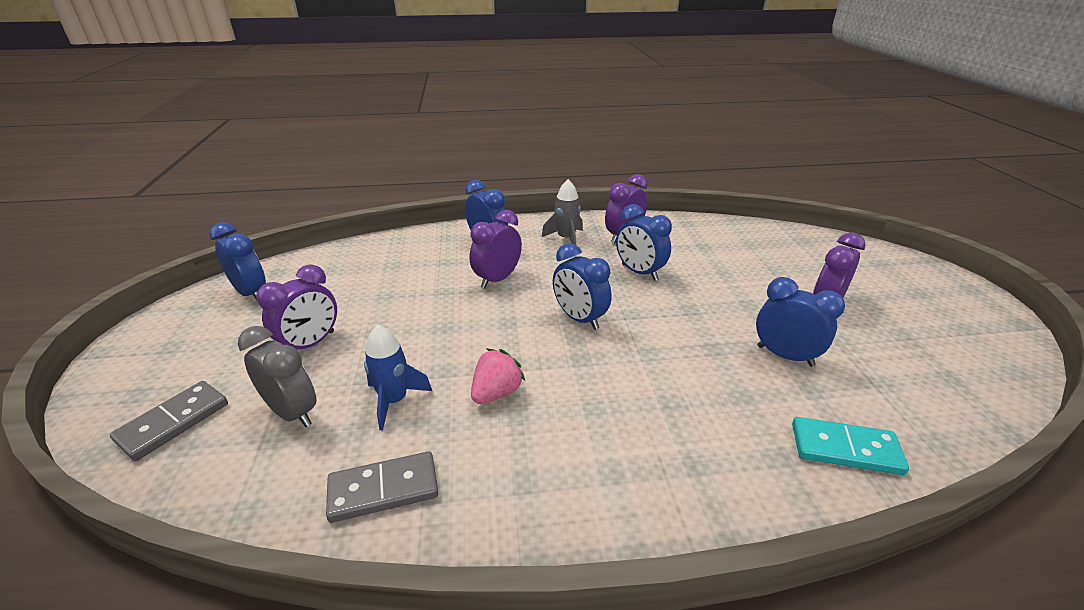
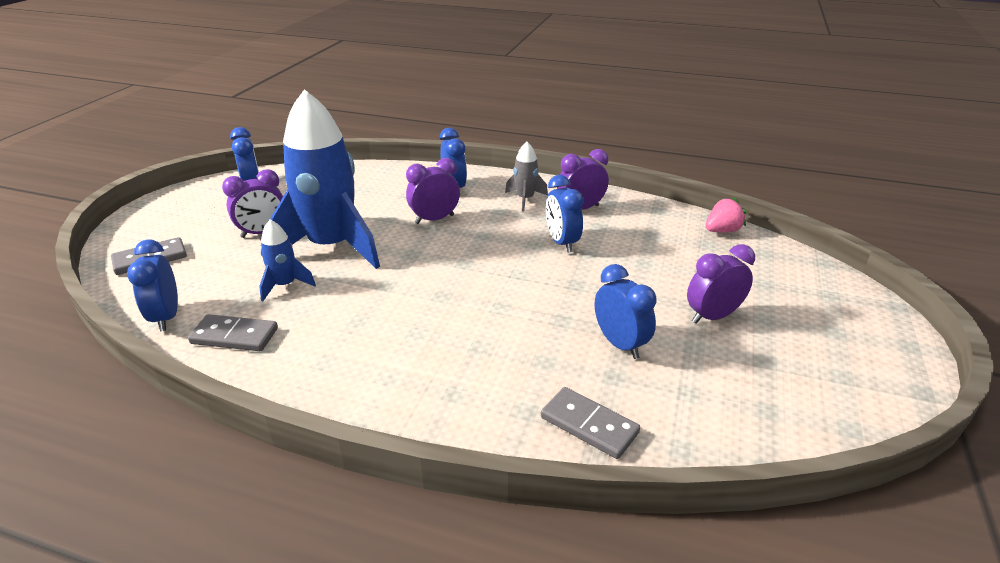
camera: 25 degrees right, 0 degrees up
(292, 412) = (218, 273): grey clock -> none
(411, 338) = (332, 247): none -> blue rocket
(496, 393) = (357, 301): pink strawberry -> pink strawberry (722, 231)
(579, 319) = (470, 266): blue clock -> blue clock (166, 317)
(845, 448) = (589, 425): turquoise domino -> grey domino

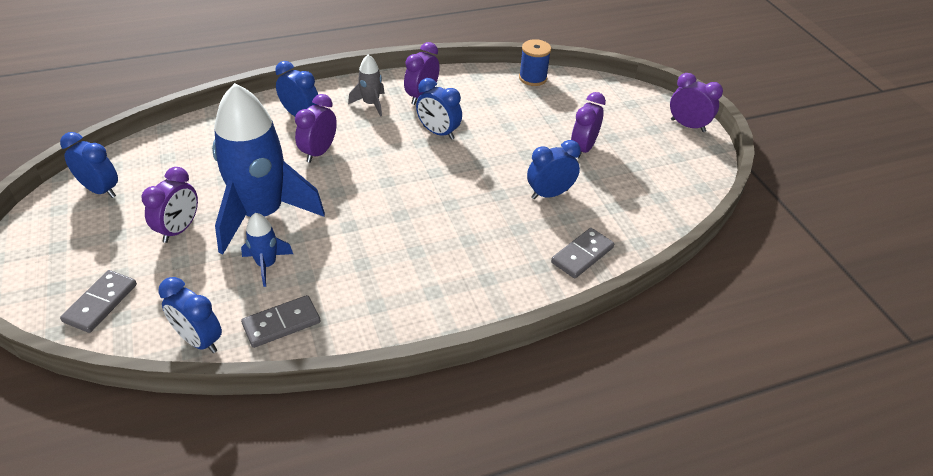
camera: 40 degrees left, 10 degrees up
(589, 425) = (582, 255): grey domino -> grey domino turned 45 degrees counterclockwise
(620, 344) = (549, 194): blue clock -> blue clock turned 45 degrees counterclockwise
(722, 231) = (532, 78): pink strawberry -> blue spool
(896, 348) = (687, 125): none -> purple clock

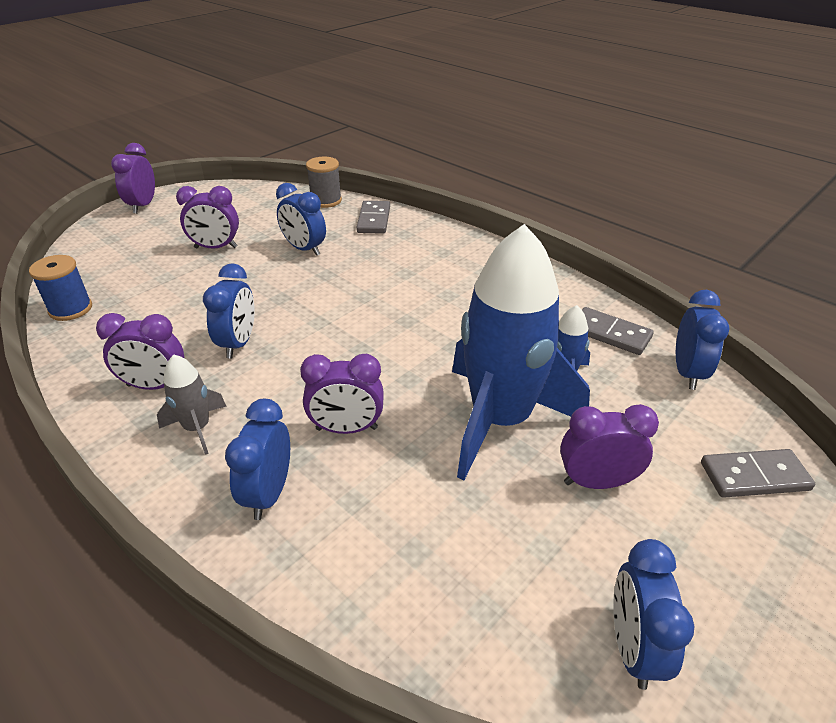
camera: 115 degrees left, 5 degrees down
(582, 255) = (373, 220): grey domino -> grey domino turned 75 degrees clockwise
(645, 235) = (326, 201): none -> grey spool

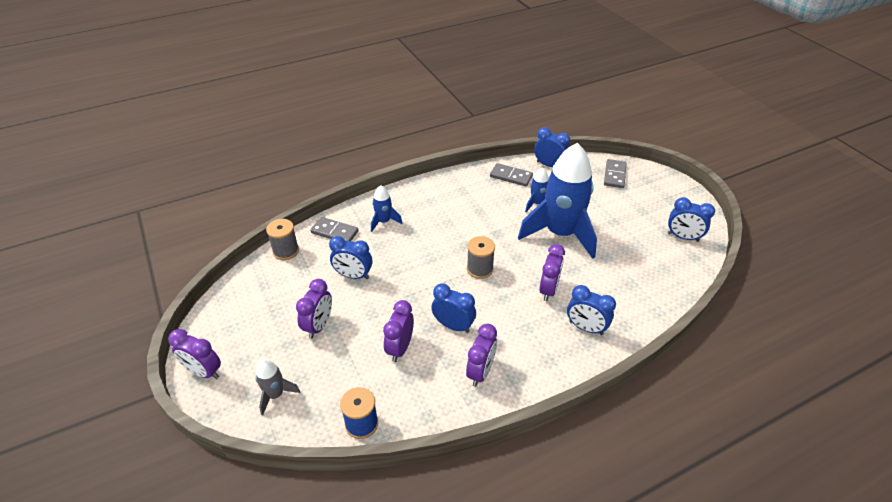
camera: 70 degrees left, 5 degrees up
(197, 428) = (527, 353): grey rocket -> grey rocket (275, 395)
(304, 249) = (353, 275): blue clock -> blue clock turned 45 degrees clockwise
(362, 344) = (480, 269): none -> grey spool
(414, 246) = (384, 221): none -> blue rocket
(596, 482) = (606, 217): purple clock -> purple clock (400, 348)
(610, 333) = (511, 176): grey domino -> grey domino turned 60 degrees clockwise

